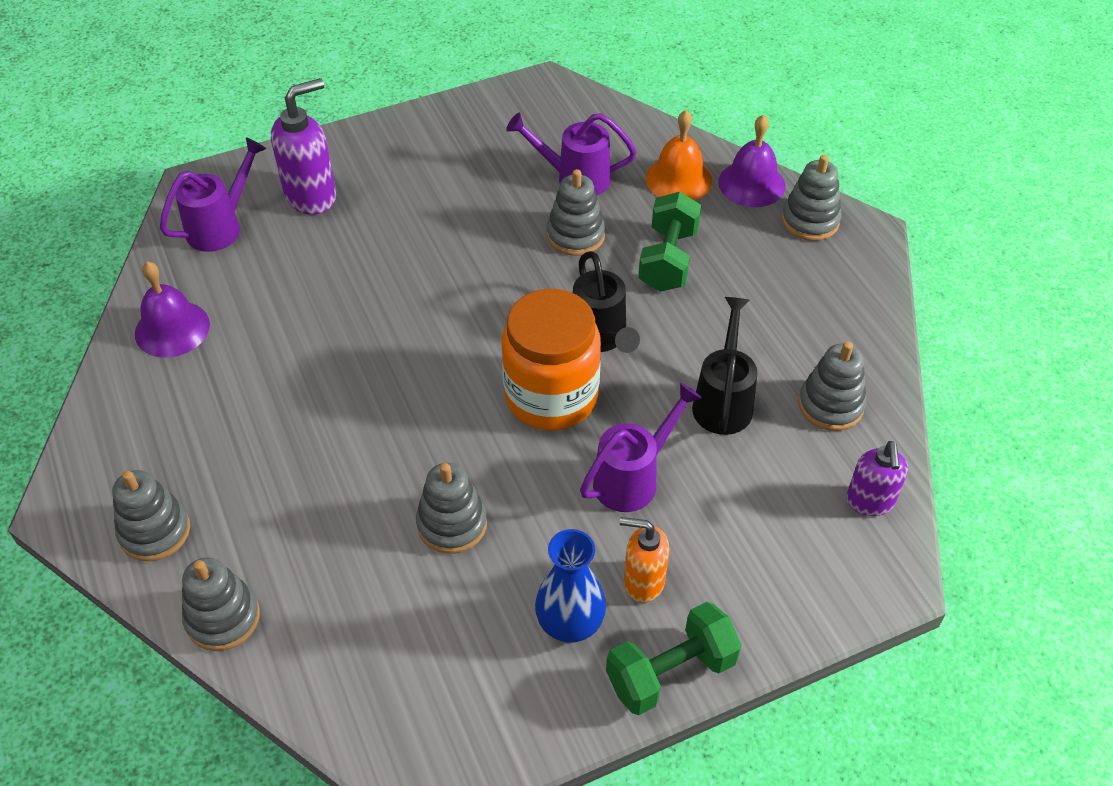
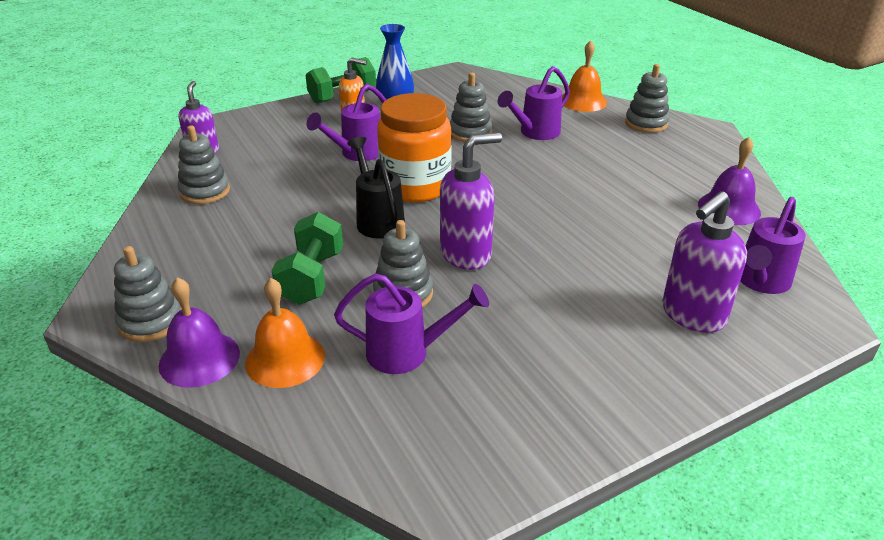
camera: 175 degrees right, 15 degrees down
(223, 618) = (583, 101): grey stacking toy -> orange bell
(347, 516) = (535, 133): none -> purple watering can
(505, 279) = (466, 254): none -> purple soap dispenser
(723, 401) = (286, 190): black watering can -> none

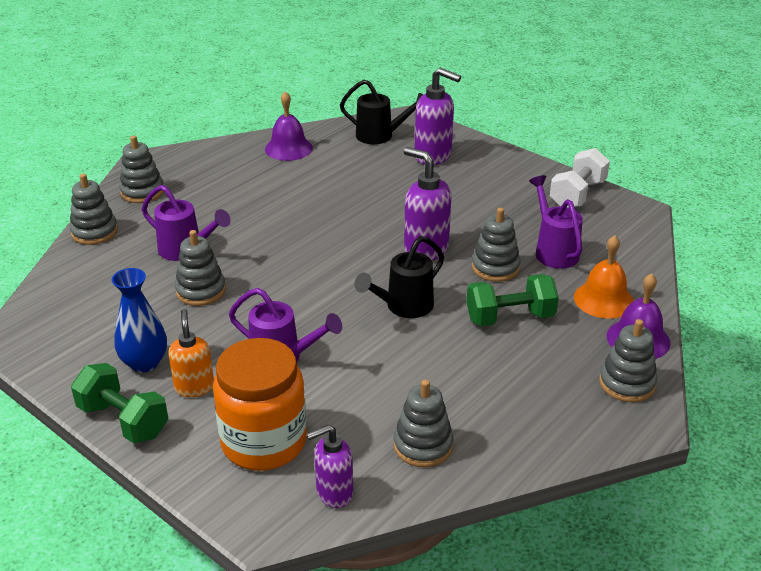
camera: 110 degrees left, 0 degrees up
(415, 186) = (333, 300): orange jar -> orange jar (264, 442)
(536, 433) = (577, 195): none -> white dumbbell
(583, 101) = (94, 232): orange bell -> grey stacking toy
(760, 282) = (380, 136): purple watering can -> black watering can

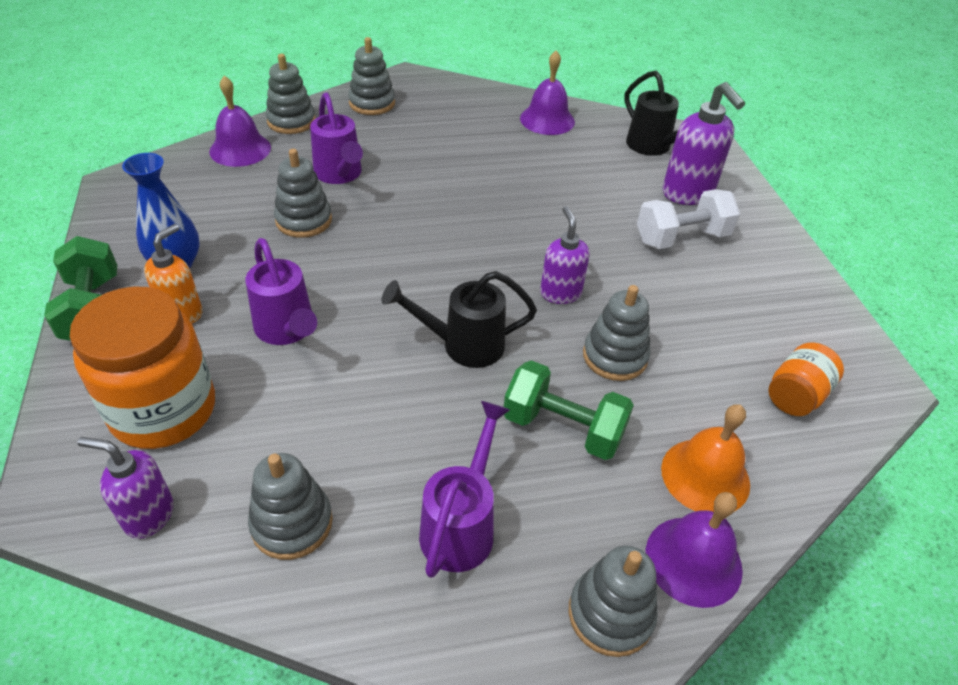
camera: 35 degrees right, 10 degrees up
(80, 269) = (240, 149): none -> purple bell
(425, 250) = (560, 293): purple soap dispenser -> purple soap dispenser, size x0.66
(554, 251) = (709, 375): purple watering can -> purple watering can (461, 525)
(577, 195) = (816, 321): white dumbbell -> white dumbbell (681, 238)
(605, 238) = (795, 395): none -> orange jar

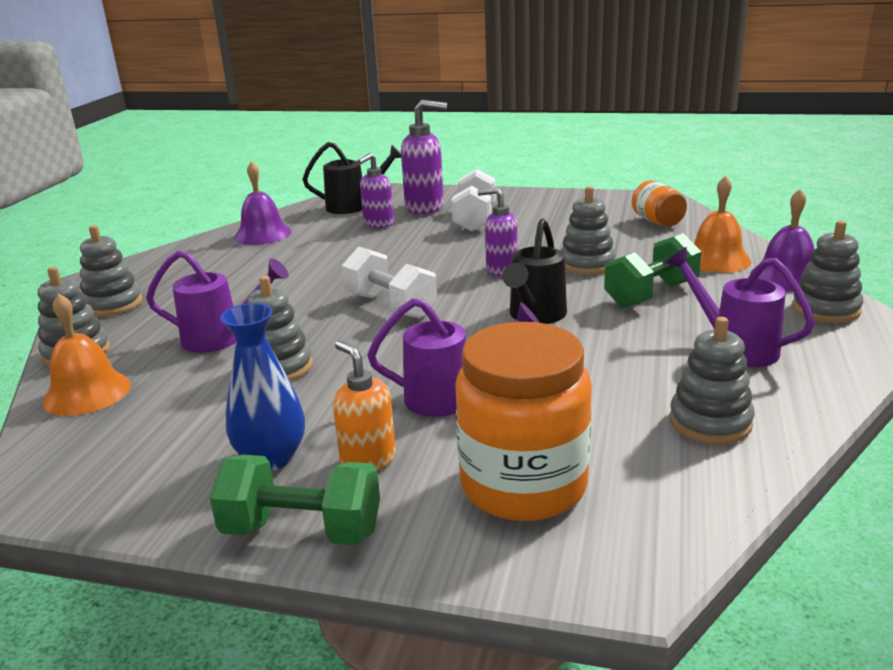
camera: 60 degrees left, 20 degrees down
(148, 515) = (673, 505): purple soap dispenser -> purple soap dispenser (378, 224)
(240, 149) = (87, 393): purple bell -> orange bell
(438, 244) = (390, 306): none -> white dumbbell

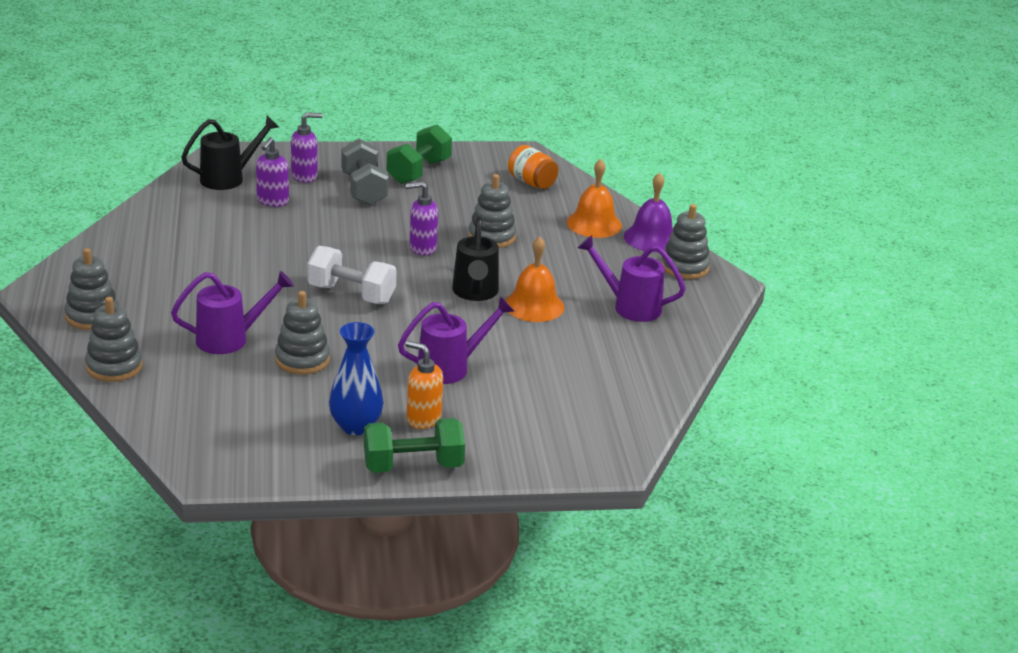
camera: 25 degrees left, 5 degrees up
(87, 393) = (163, 398): orange bell -> orange bell (534, 305)
(263, 234) = (163, 222): purple bell -> none
(425, 207) = (304, 176): purple soap dispenser -> purple soap dispenser, size x0.66
(475, 219) = (364, 190): white dumbbell -> grey dumbbell
(523, 485) = (532, 420): orange jar -> none
(651, 294) = (555, 264): green dumbbell -> green dumbbell (418, 171)
(710, 422) = (630, 365): grey stacking toy -> none

